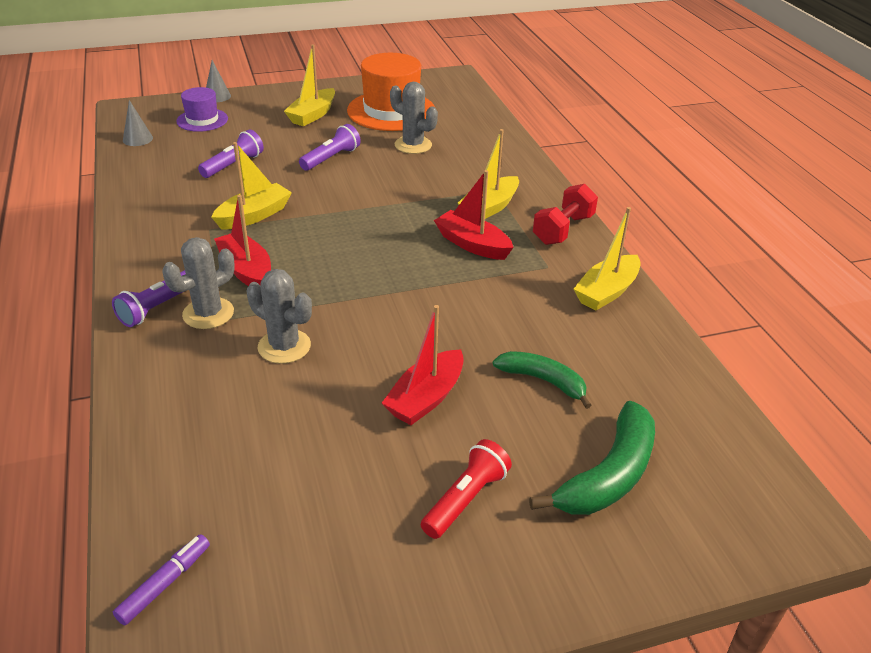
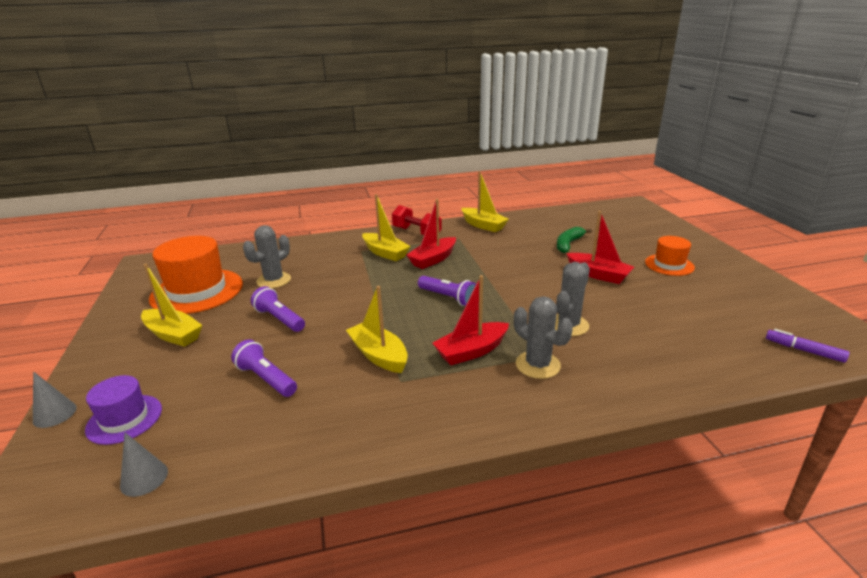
camera: 85 degrees left, 10 degrees down
(157, 307) = (536, 396): purple flashlight -> purple flashlight (448, 298)
(466, 499) = (669, 265): red flashlight -> orange hat
(609, 475) = (630, 234): green banana -> none

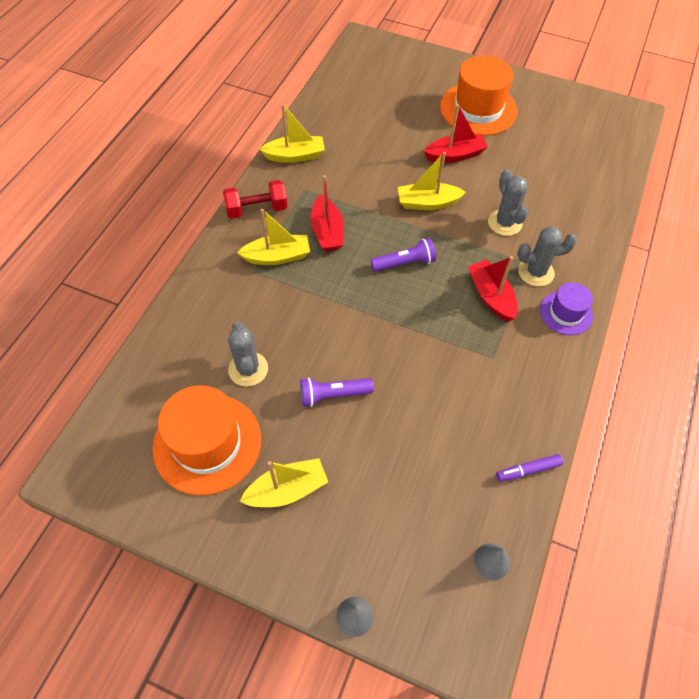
camera: 55 degrees left, 30 degrees up
(124, 419) = (404, 560): purple hat -> purple hat (566, 313)
(266, 379) = (423, 441): purple flashlight -> none
(379, 355) = (450, 353): yellow boat -> yellow boat (427, 203)
(471, 351) = (491, 296): red boat -> red boat turned 150 degrees clockwise
(568, 244) = (390, 132): green banana -> none
(669, 265) = (478, 109): orange hat -> orange hat, size x1.82
(804, 350) = (619, 143): purple marker -> purple marker (528, 470)

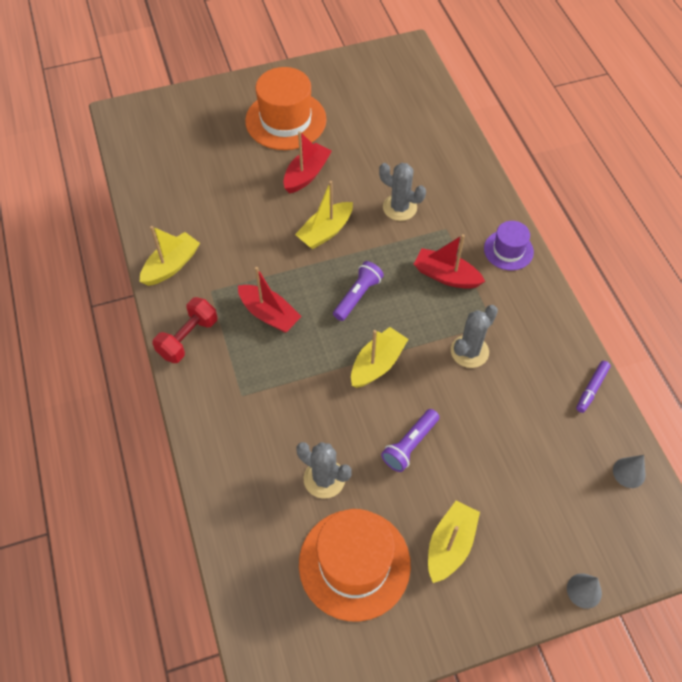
camera: 40 degrees left, 0 degrees up
(277, 257) = (250, 367): yellow boat -> yellow boat (377, 364)
(536, 272) = (459, 233): grey cactus -> grey cactus (469, 351)

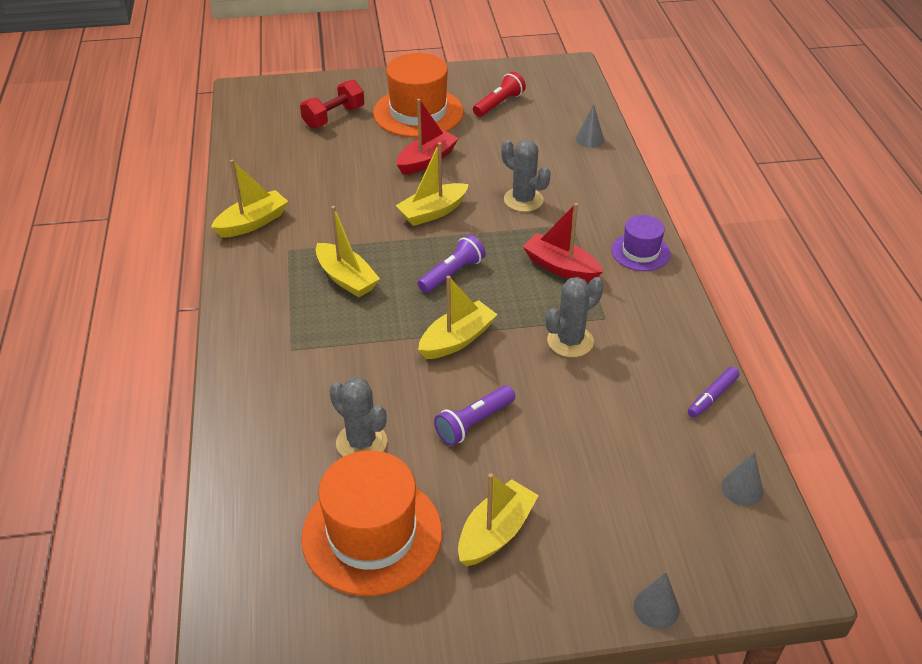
camera: 10 degrees right, 15 degrees down
(188, 338) = (248, 289): red dumbbell -> red dumbbell (333, 117)
(269, 314) = (346, 278): red boat -> yellow boat
(355, 101) = (499, 104): none -> red flashlight
(442, 132) = (589, 139): none -> grey cone

